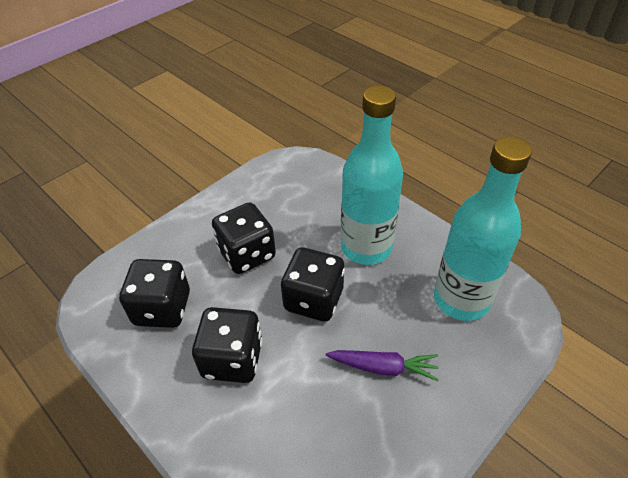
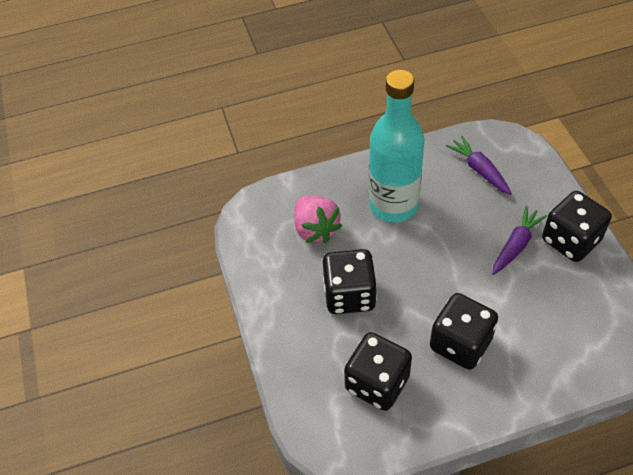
camera: 60 degrees left, 5 degrees up
(304, 205) = (315, 229): none -> pink strawberry
(313, 299) = (429, 264): black dice -> black dice (570, 240)
(461, 299) = (479, 170): turquoise bottle -> purple carrot

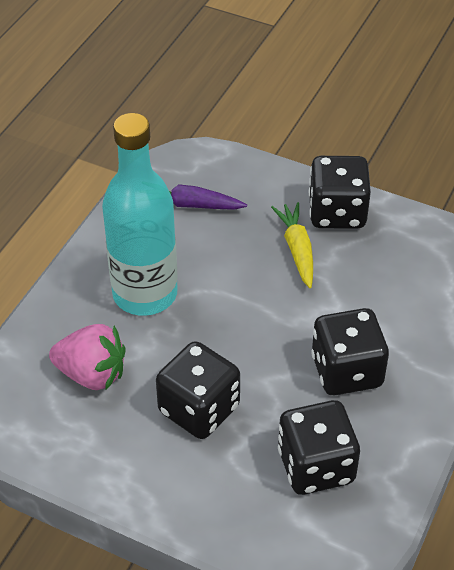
camera: 50 degrees left, 5 degrees down
(516, 245) = (297, 250): purple carrot -> yellow carrot

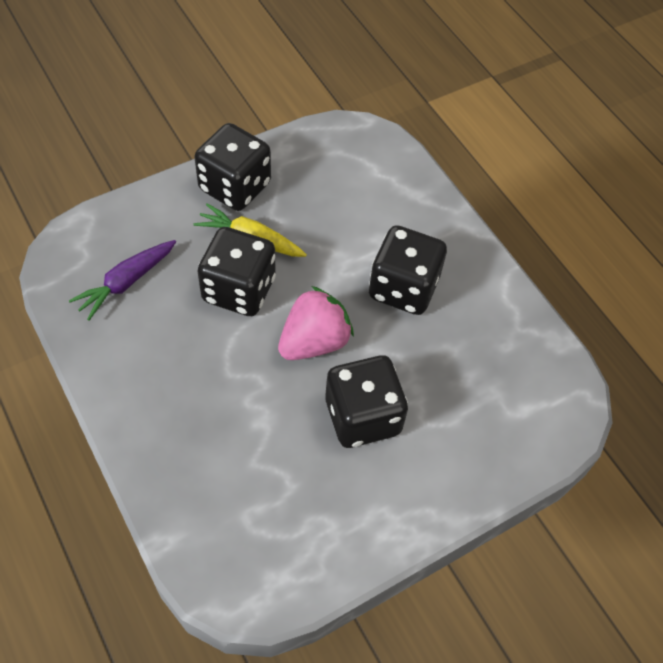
camera: 60 degrees left, 10 degrees up
(92, 374) = (258, 480): pink strawberry -> pink strawberry (314, 341)
(145, 294) = (201, 381): turquoise bottle -> none
(316, 466) = (479, 368): black dice -> black dice (239, 290)

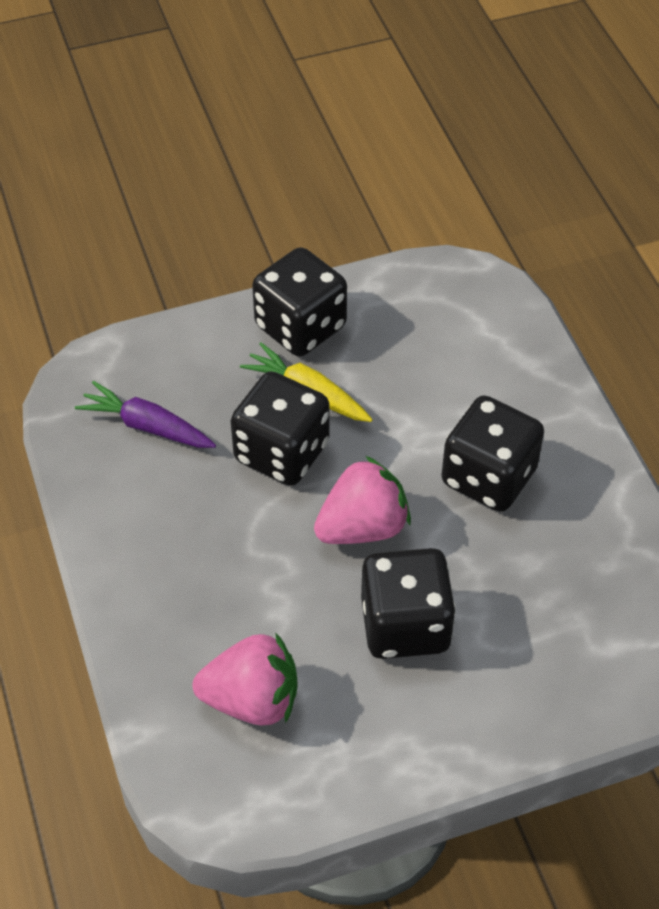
camera: 15 degrees right, 5 degrees down
(126, 282) = (147, 426): purple carrot -> purple carrot turned 60 degrees clockwise
(253, 497) = (252, 699): none -> pink strawberry

